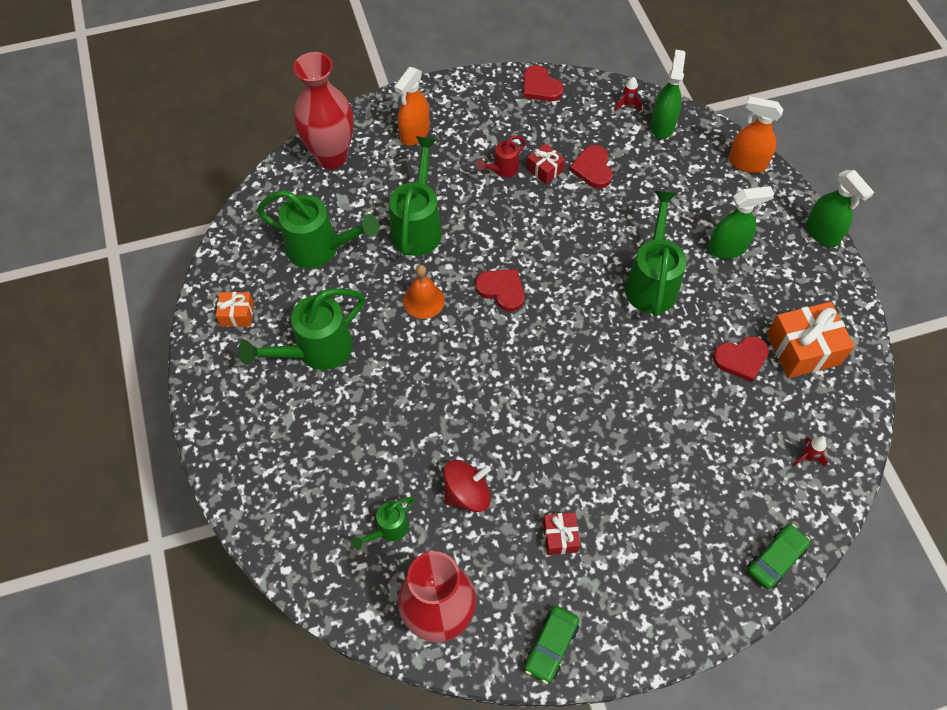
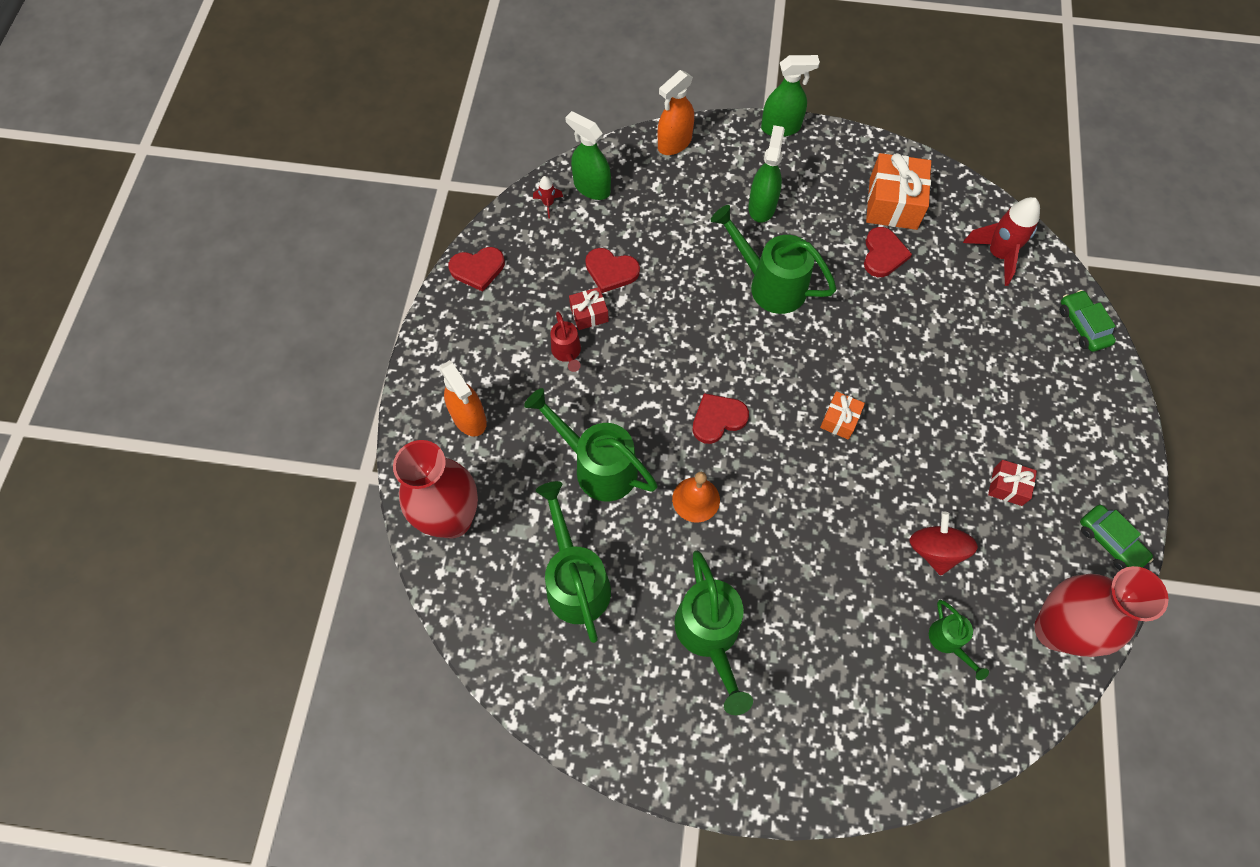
camera: 65 degrees left, 5 degrees up
(237, 314) = (622, 707): orange gift -> orange gift (839, 420)
(319, 248) = (575, 581): green watering can -> green watering can turned 60 degrees counterclockwise
(807, 457) = (998, 254): red rocket -> red rocket, size x2.05

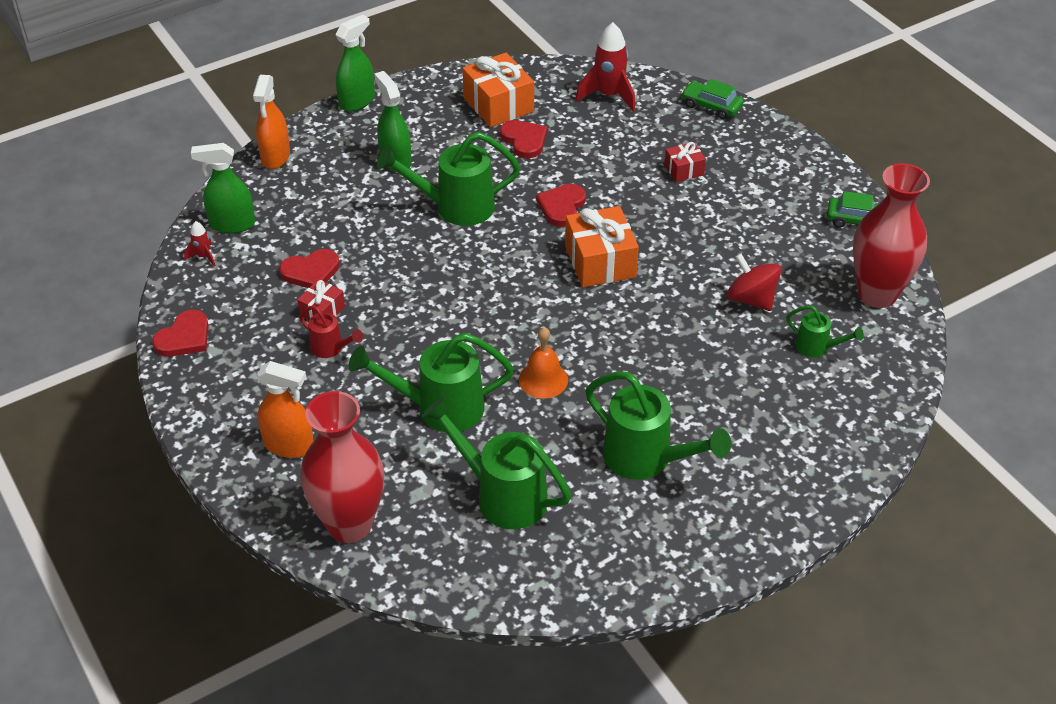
camera: 40 degrees left, 20 degrees down
(718, 419) = (505, 317): red heart -> red heart (562, 206)
(839, 420) = (600, 262): orange gift -> orange gift, size x1.87
(1007, 487) = (760, 230): red gift -> red gift (684, 170)

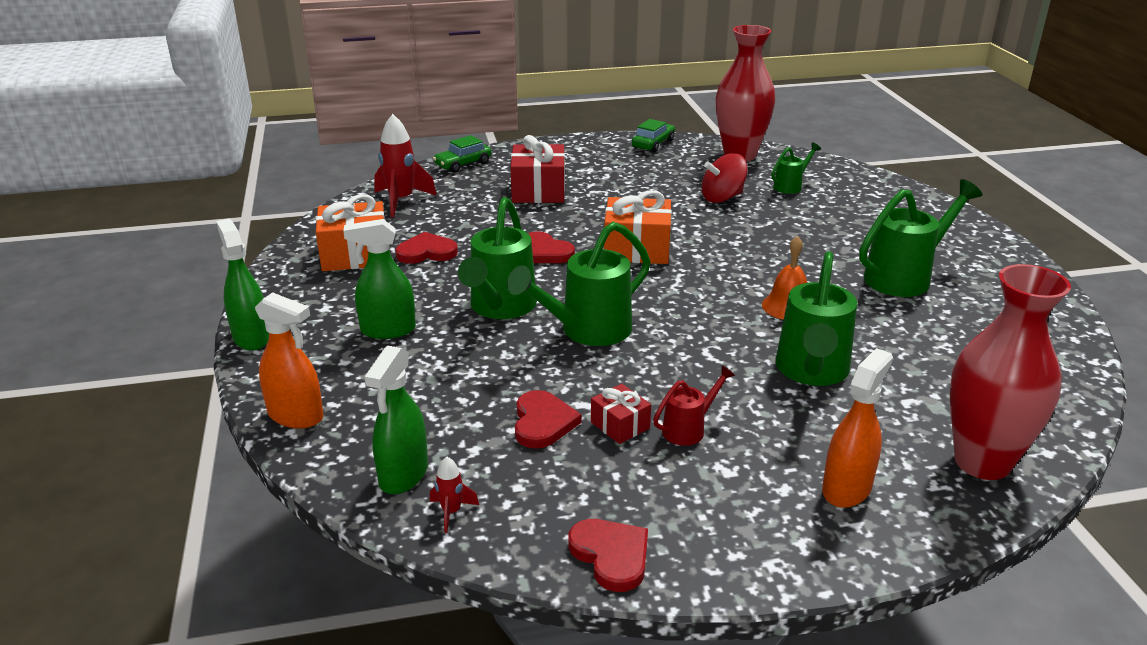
camera: 70 degrees left, 15 degrees down
(503, 496) = (944, 357): green watering can -> green watering can (588, 331)
(684, 170) = (538, 191): red gift -> red gift, size x1.87

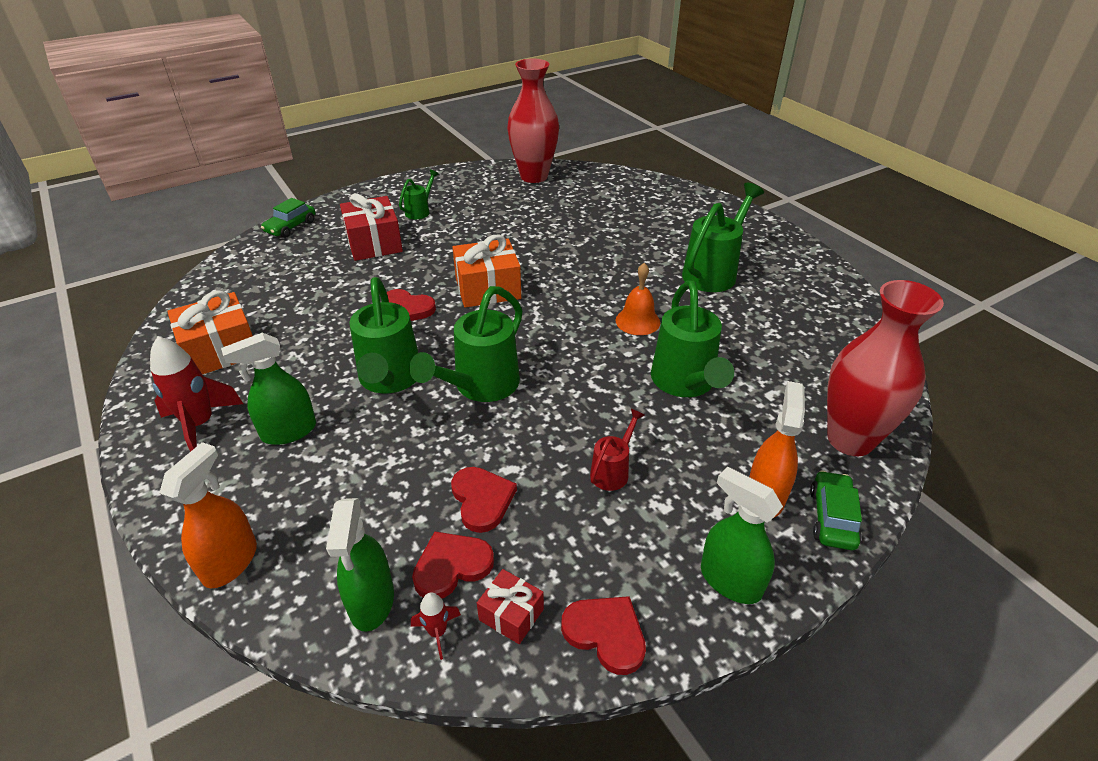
camera: 20 degrees left, 10 degrees up
(251, 337) = (144, 476): green spray bottle -> green spray bottle (730, 581)
(296, 416) = (230, 562): orange spray bottle -> orange spray bottle turned 75 degrees counterclockwise
(401, 201) = (245, 279): red rocket -> red rocket (200, 424)
(426, 252) = (293, 332): red heart -> red heart (451, 566)
(620, 425) = (552, 483): red gift -> red gift (511, 614)
(653, 144) = (456, 177): green car -> green car (832, 517)
(722, 198) = (538, 221): red spinning top -> none
(790, 186) = (587, 200): green watering can -> green watering can (420, 211)

